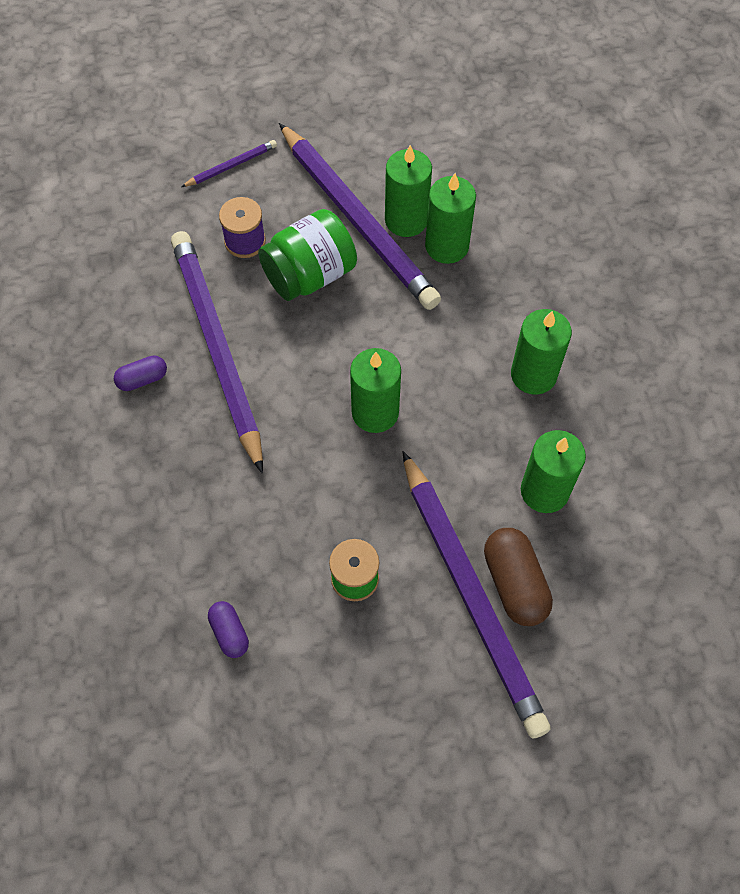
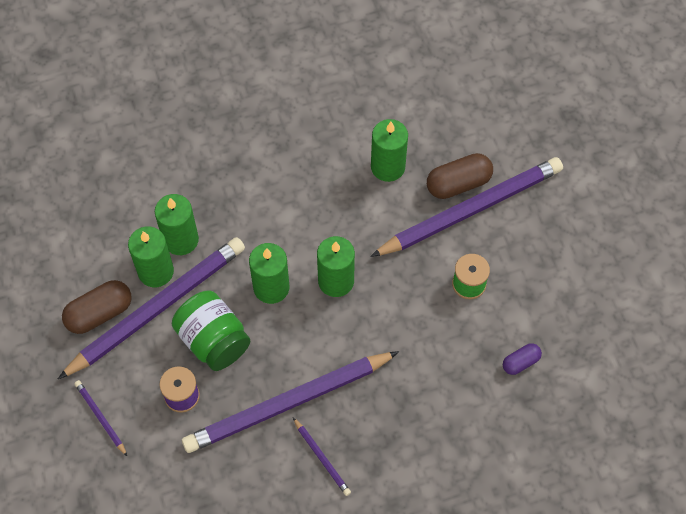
camera: 95 degrees left, 0 degrees up
(142, 379) = (321, 458): purple capsule -> purple pencil
(357, 165) = (99, 313): none -> brown capsule
(533, 374) = (294, 175): green candle -> green candle (271, 287)

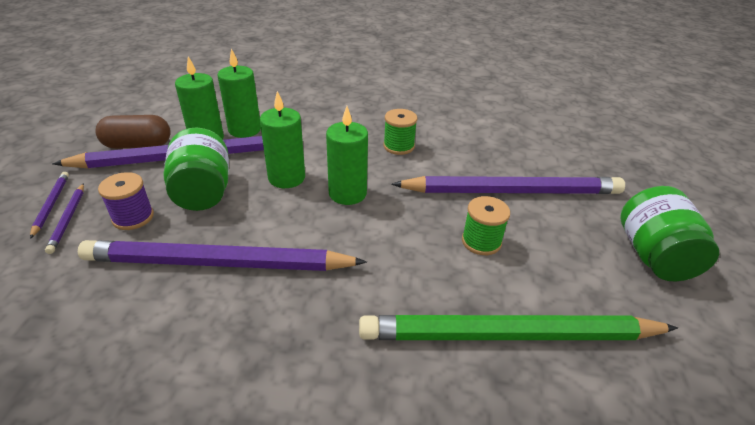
camera: 25 degrees right, 25 degrees down
(321, 458) = (204, 328): purple pencil -> purple pencil (68, 219)
(344, 193) = (398, 146): none -> green spool
(388, 167) = (448, 144): green candle -> none
(458, 183) = (508, 172): brown capsule -> none
(520, 362) = (510, 335): purple capsule -> green pencil
(599, 236) = (653, 256): none -> green jar

